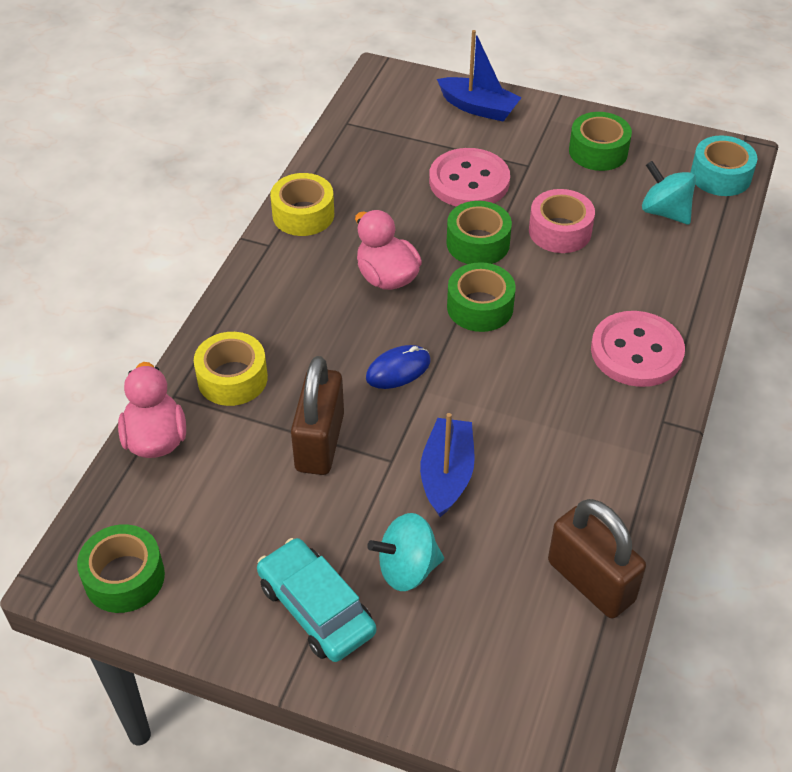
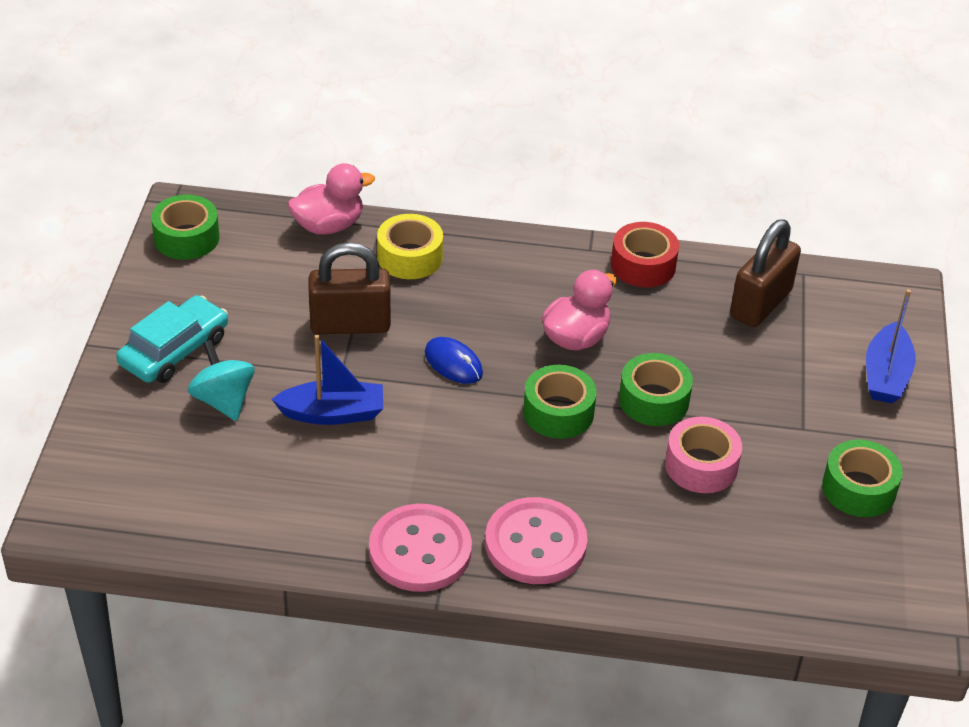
camera: 75 degrees right, 5 degrees down
(303, 214) = (643, 265): yellow tape -> red tape
(469, 181) = (751, 382): pink button -> pink button (420, 550)
(590, 581) = (231, 526): brown padlock -> brown padlock (760, 304)
(664, 212) = (775, 558): turquoise spinning top -> none
(720, 176) = (868, 611): turquoise tape -> none

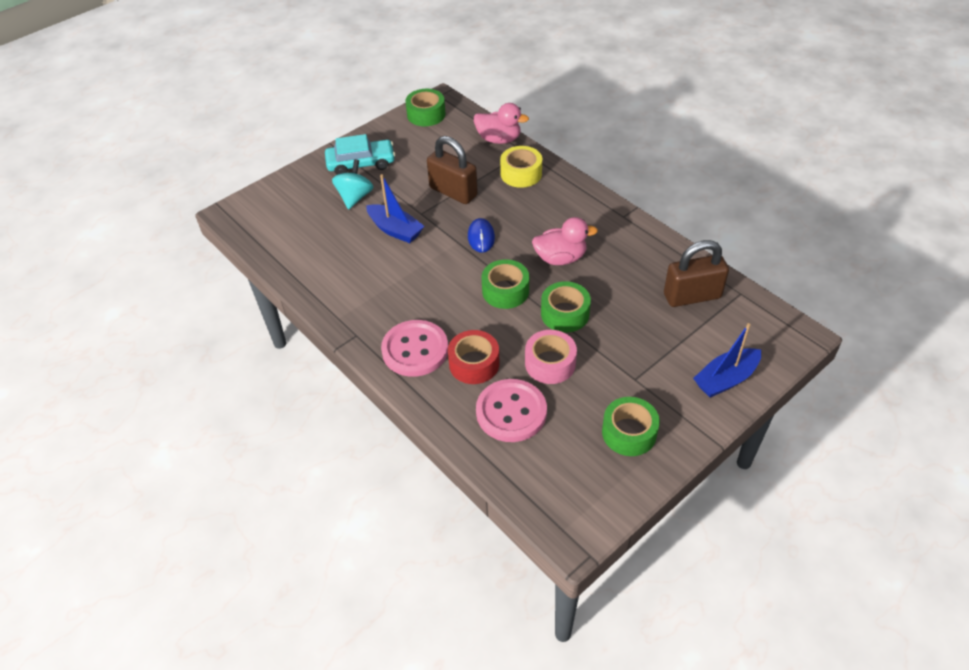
camera: 45 degrees right, 5 degrees up
(420, 550) = (357, 319): pink button -> pink button (511, 412)
(643, 265) = (644, 239): red tape -> red tape (474, 364)

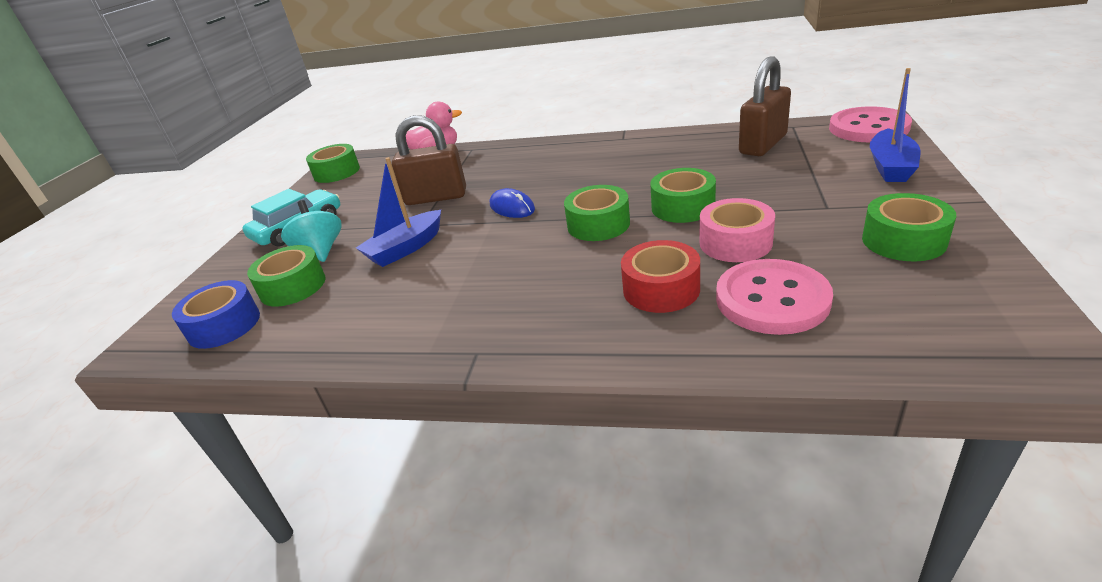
camera: 35 degrees left, 15 degrees down
(272, 225) = (224, 325): none -> blue tape
(320, 219) = (293, 286): none -> green tape
(395, 230) = (405, 248): blue boat -> blue boat turned 135 degrees clockwise
(415, 350) = (574, 319): pink button -> pink button (868, 128)
(521, 173) = (489, 159): yellow tape -> none
(560, 258) = (613, 181): pink duck -> none

